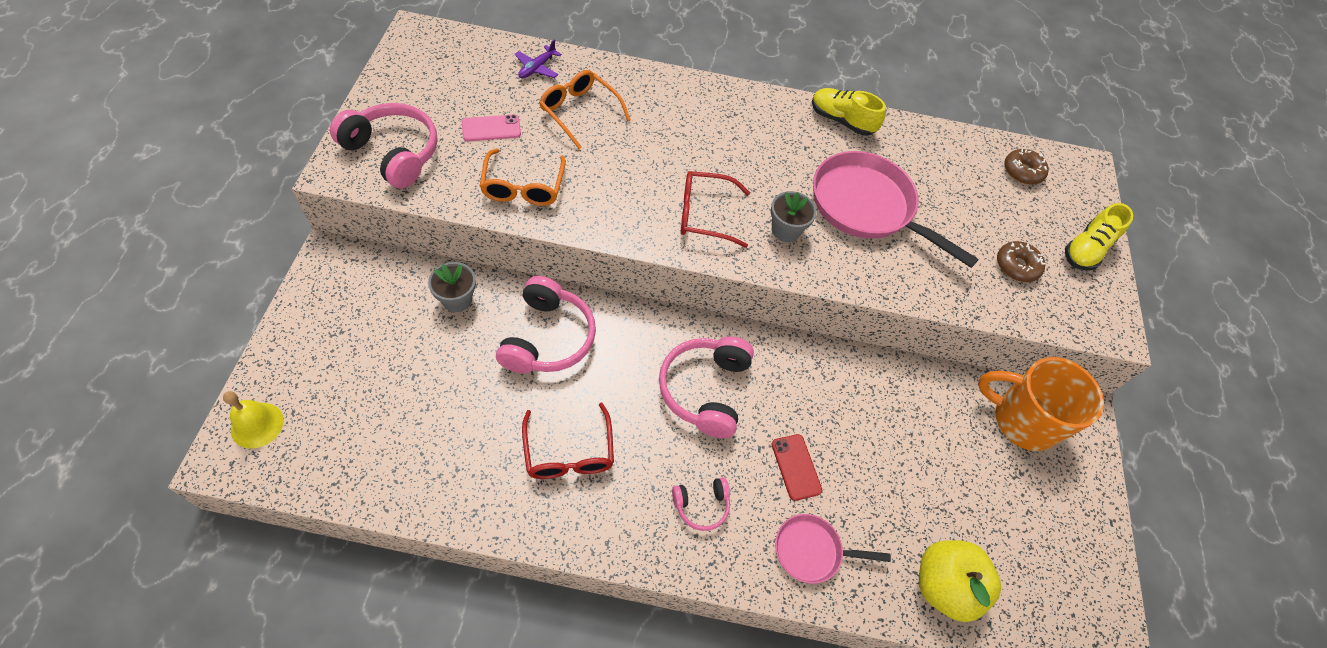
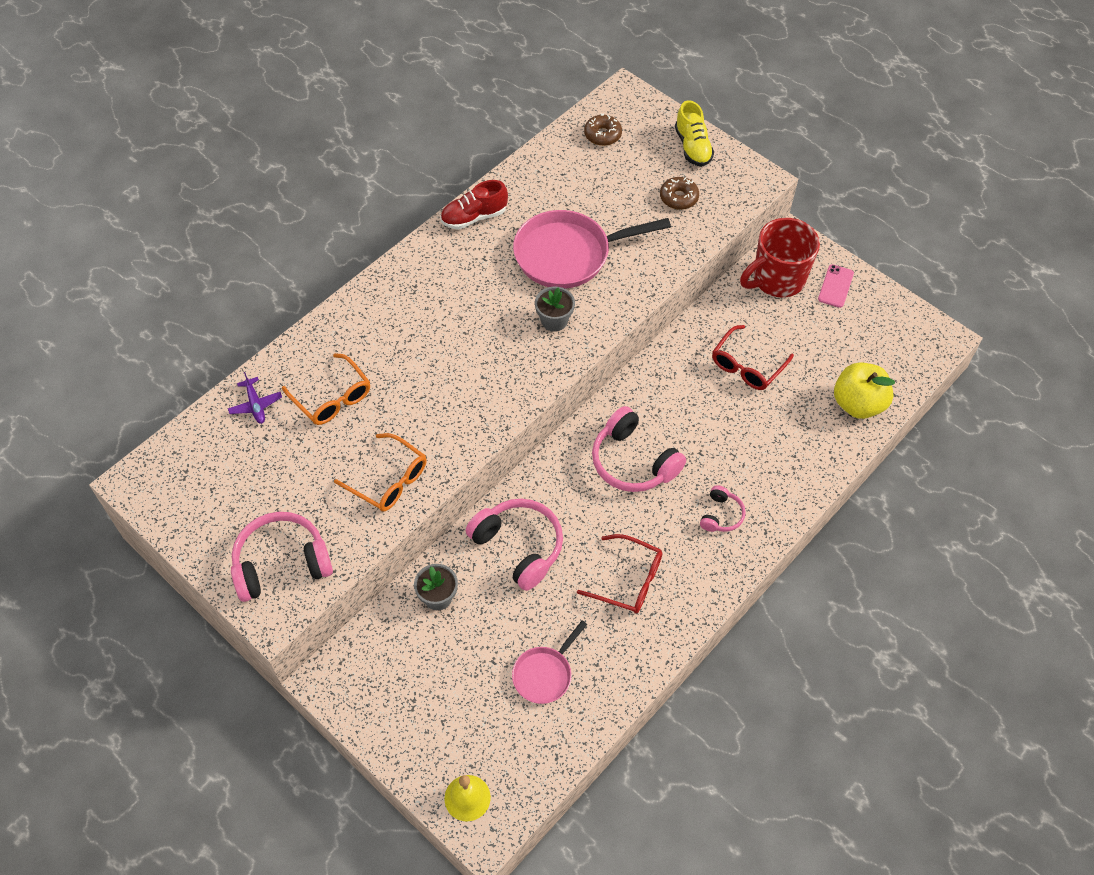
camera: 50 degrees left, 0 degrees up
(491, 128) = (305, 474): pink phone -> pink phone (835, 286)
(579, 112) = (332, 398): orange glasses -> orange glasses turned 120 degrees counterclockwise
(704, 215) = (503, 366): red glasses -> red glasses (747, 366)
(796, 467) = (728, 439): red phone -> none
(811, 551) = (792, 466): pink pan -> pink pan (544, 674)
(841, 121) = (474, 217): yellow shoe -> red shoe
(1022, 420) = (777, 279): orange mug -> red mug

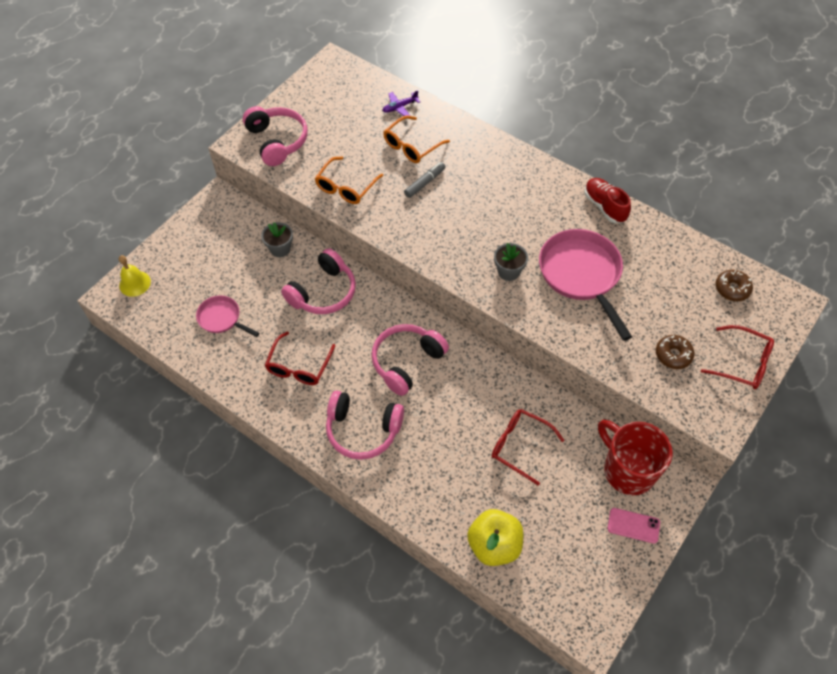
camera: 85 degrees right, 0 degrees up
(400, 389) = (424, 183): none -> grey marker
(692, 147) = (743, 363): yellow shoe -> red glasses
(721, 515) = (362, 430): pink headphones -> pink headphones, size x1.91

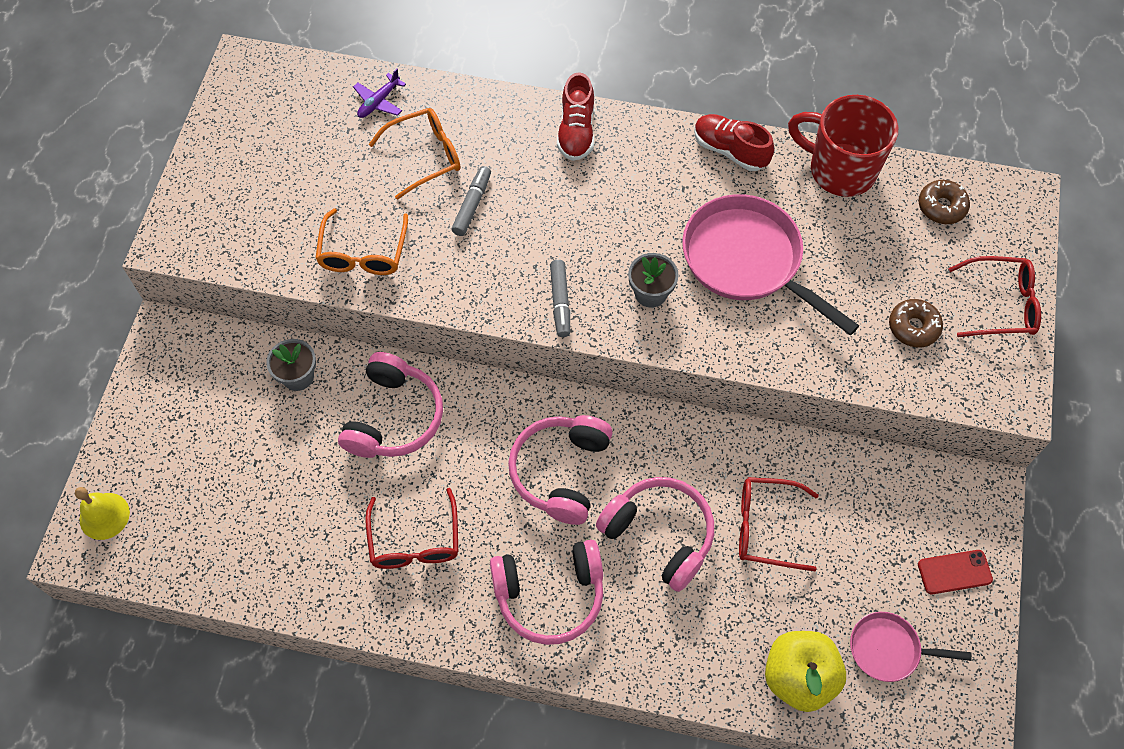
camera: 25 degrees left, 5 degrees up
(222, 318) = (266, 516): pink pan -> pink pan (888, 649)
(277, 141) = (224, 218): pink headphones -> pink headphones (659, 535)
(411, 146) = (425, 156): orange glasses -> orange glasses turned 135 degrees counterclockwise
(449, 256) = (560, 302): none -> grey marker
(511, 163) = (576, 131): none -> red shoe
(627, 470) = (913, 501): red mug -> red mug (840, 170)
(633, 525) = (954, 572): pink phone -> red phone

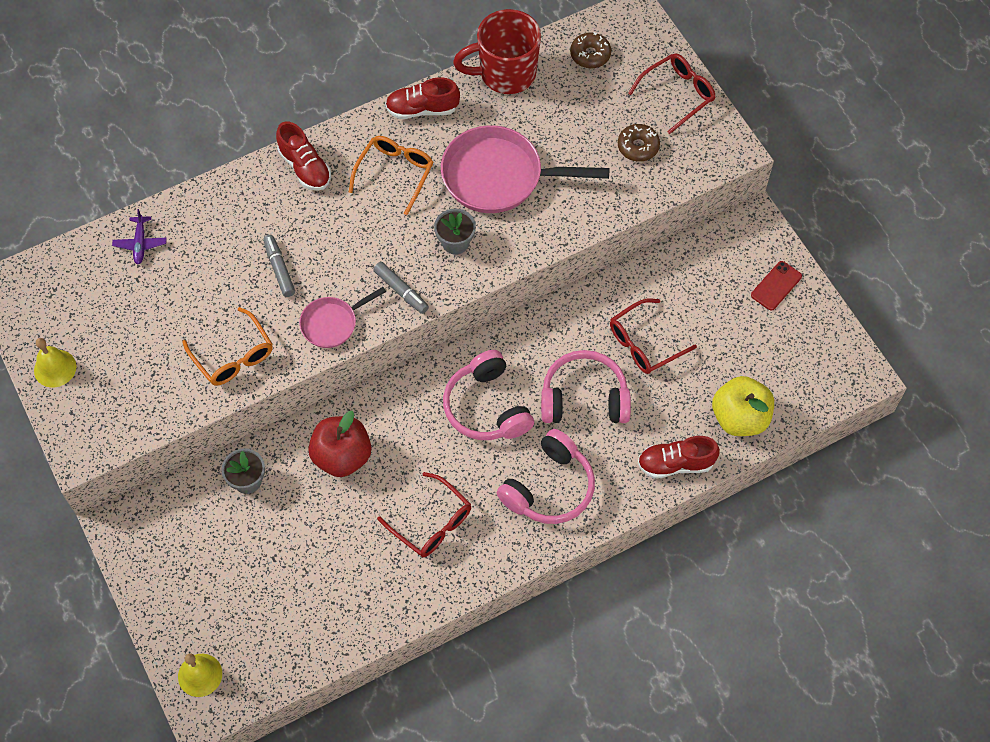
camera: 40 degrees left, 0 degrees up
(215, 158) = (55, 368): none -> yellow bell
(394, 417) = (342, 456): pink headphones -> red apple
(425, 156) = (213, 258): orange glasses -> orange glasses (395, 173)
(692, 671) = (675, 464): none -> red shoe
(888, 649) = (776, 361): pink pan -> pink pan (332, 323)

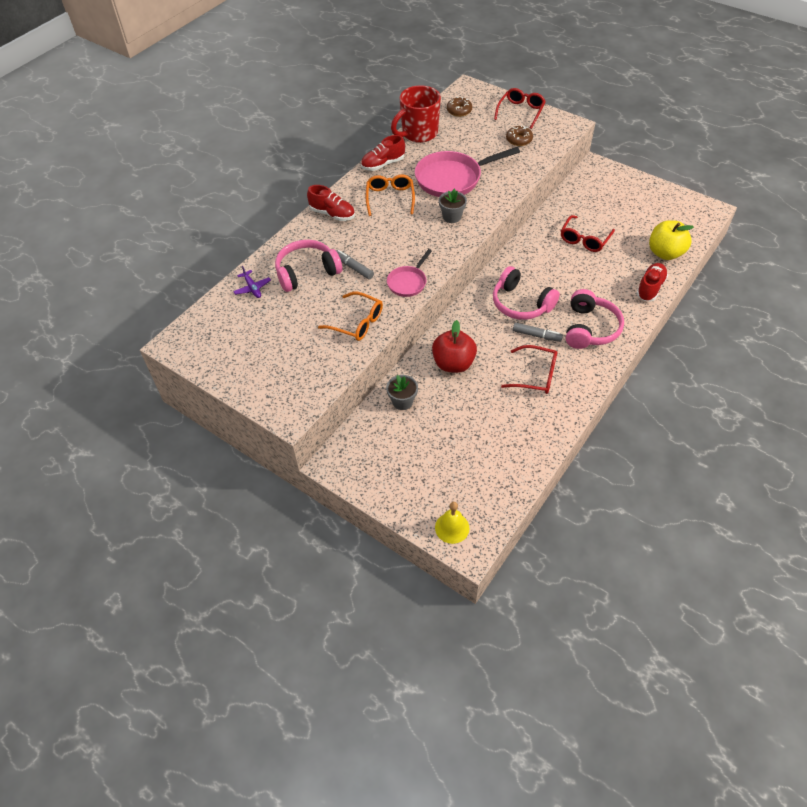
camera: 25 degrees left, 10 degrees down
(55, 368) = (239, 376): yellow bell -> none
(401, 291) = (438, 251): grey marker -> grey marker (536, 335)
(584, 398) = (573, 277): pink headphones -> pink headphones (307, 272)
(675, 464) = (650, 288): red shoe -> red shoe turned 150 degrees clockwise
(776, 286) = (631, 188): red phone -> none

